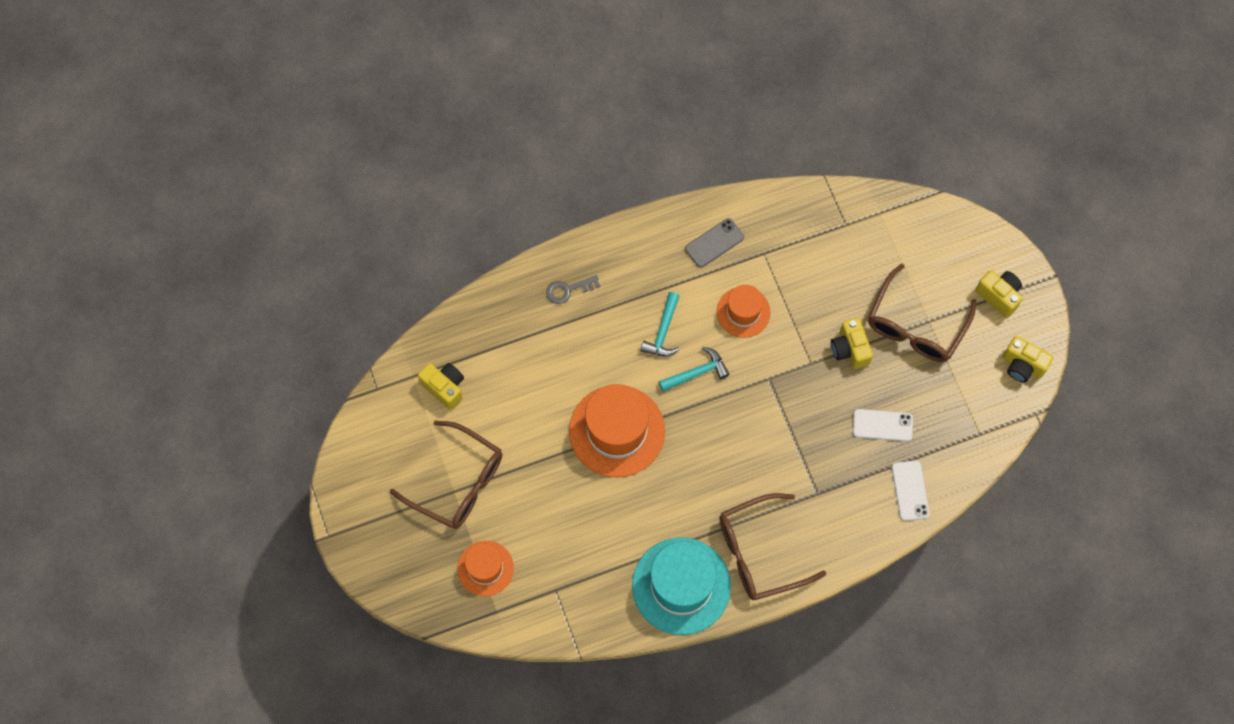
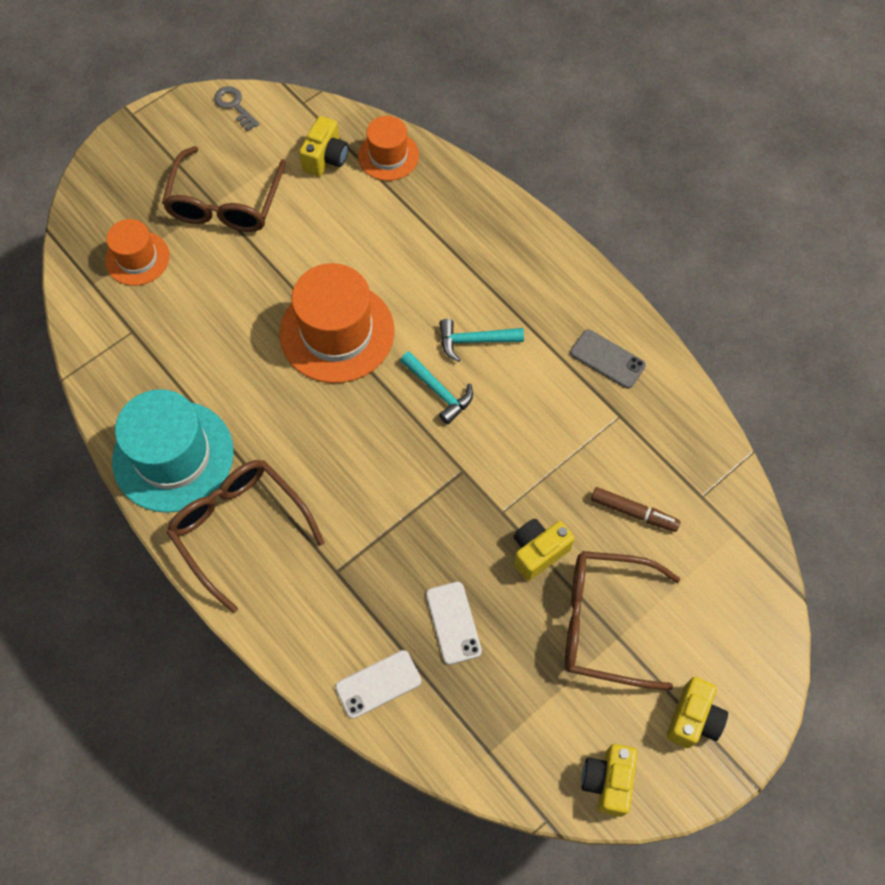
camera: 70 degrees right, 5 degrees down
(568, 290) = (484, 233): grey key -> grey key (234, 106)
(743, 312) = (534, 417): orange hat -> orange hat (388, 156)
(842, 274) = (633, 512): none -> brown marker

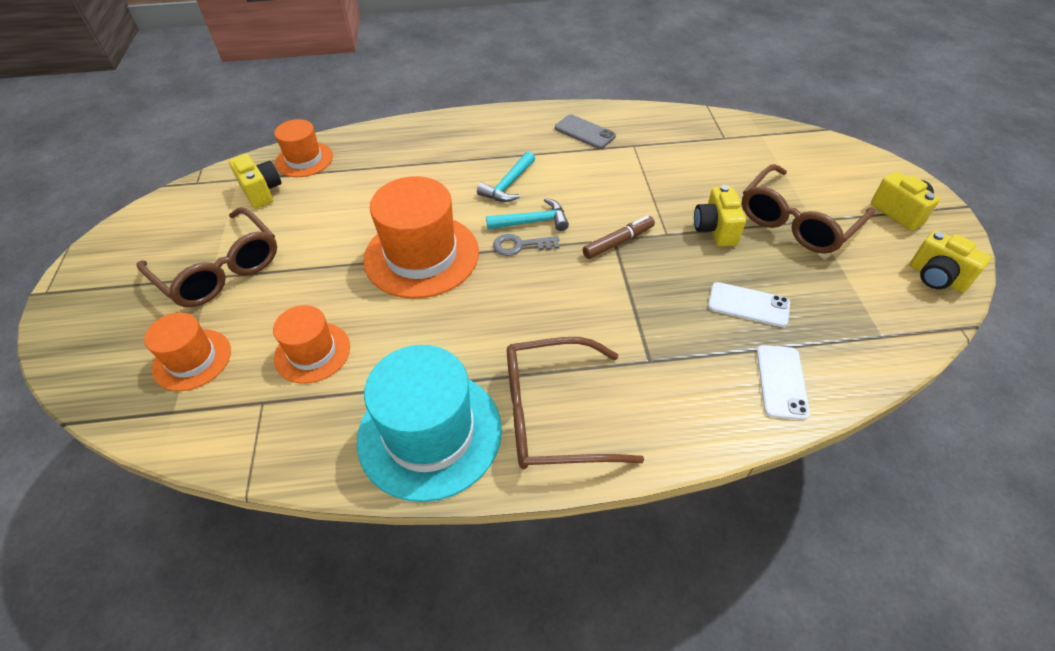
camera: 55 degrees left, 15 degrees down
(192, 329) = (312, 352): none -> orange hat
(234, 106) = (140, 222): grey key -> grey key (520, 245)
(607, 359) = (584, 132): grey phone -> grey phone turned 60 degrees clockwise
(633, 512) = (714, 171): brown marker -> brown marker (618, 242)

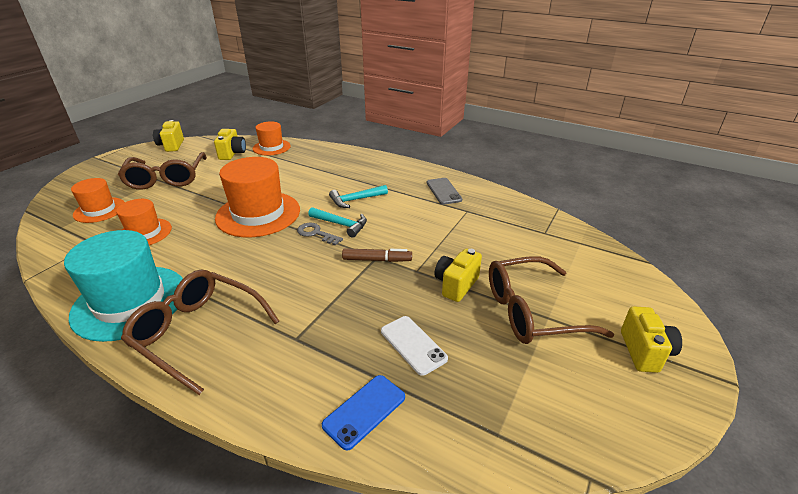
camera: 35 degrees right, 15 degrees down
(781, 382) = (364, 411): white phone -> blue phone
(936, 277) = (617, 421): yellow camera -> yellow camera (171, 146)

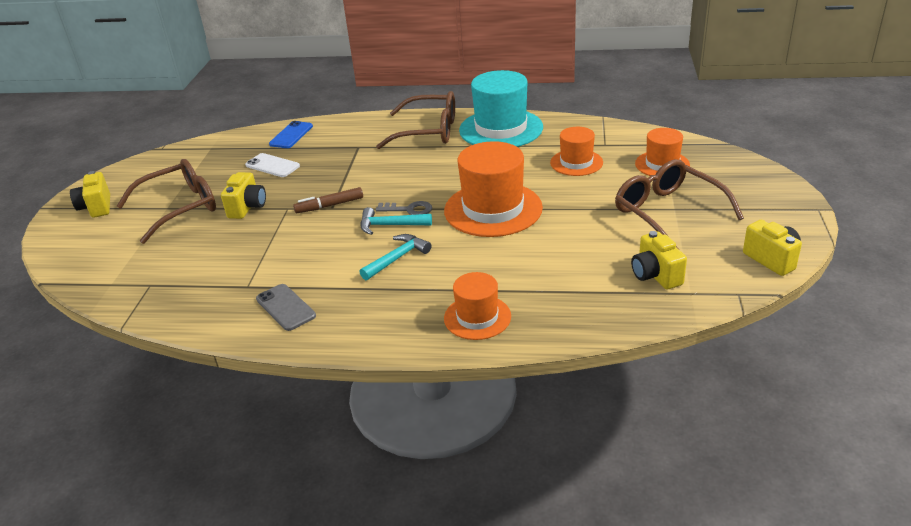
camera: 160 degrees right, 0 degrees up
(271, 147) = (617, 308): orange hat -> orange hat (477, 317)

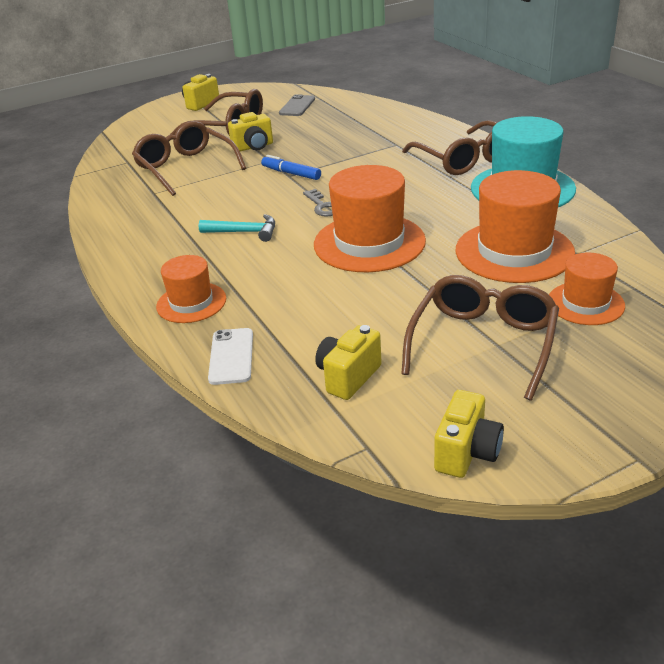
camera: 55 degrees right, 0 degrees up
(225, 254) = (186, 168): none -> brown glasses
(272, 166) = (323, 128): white phone -> white phone (231, 356)
(285, 307) = (139, 218): grey phone -> grey phone (297, 106)
(291, 135) = (377, 114): blue phone -> none
(330, 205) = (291, 173): brown marker -> blue marker
(390, 225) = (289, 209): turquoise hammer -> none
(576, 162) = (514, 251): orange hat -> orange hat, size x1.74

